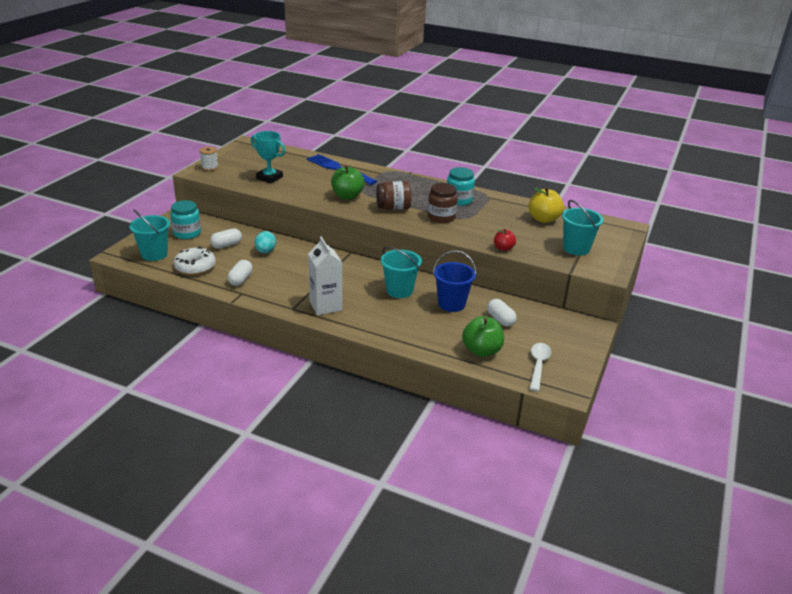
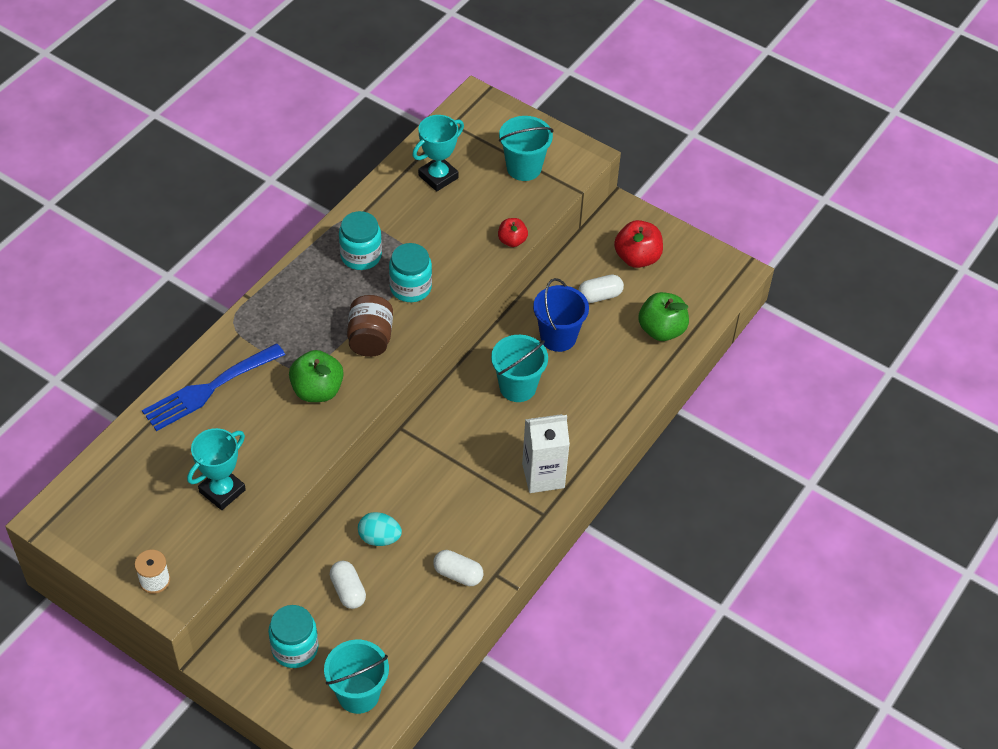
camera: 80 degrees left, 20 degrees up
(195, 267) = (409, 634): white donut -> none
(441, 217) = (410, 287): brown jar -> turquoise jar
(538, 365) = (694, 285): white spoon -> none
(543, 219) = (438, 177): yellow apple -> turquoise trophy
(549, 335) = (637, 258): none -> red apple

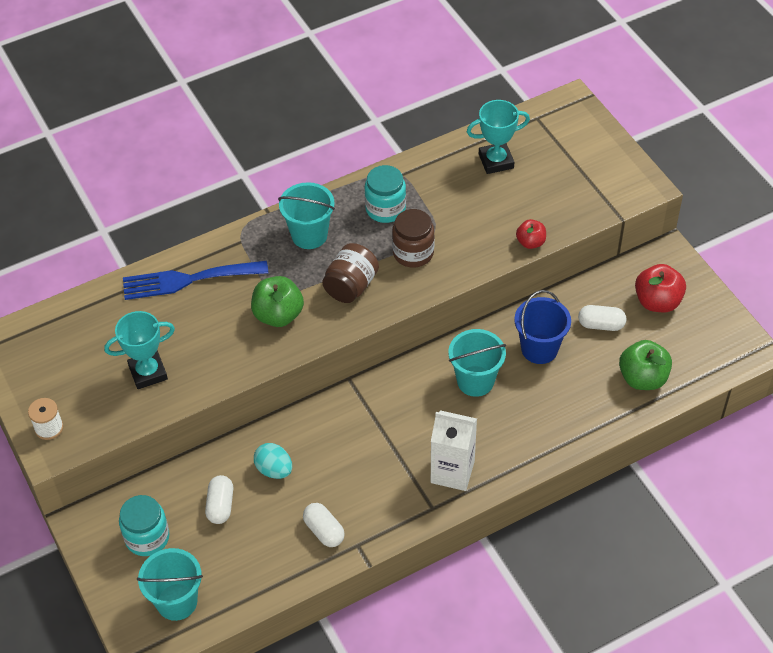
camera: 30 degrees right, 0 degrees up
(410, 287) = (413, 253): turquoise jar -> brown jar
(524, 168) = (580, 179): turquoise bucket -> turquoise bucket (309, 235)

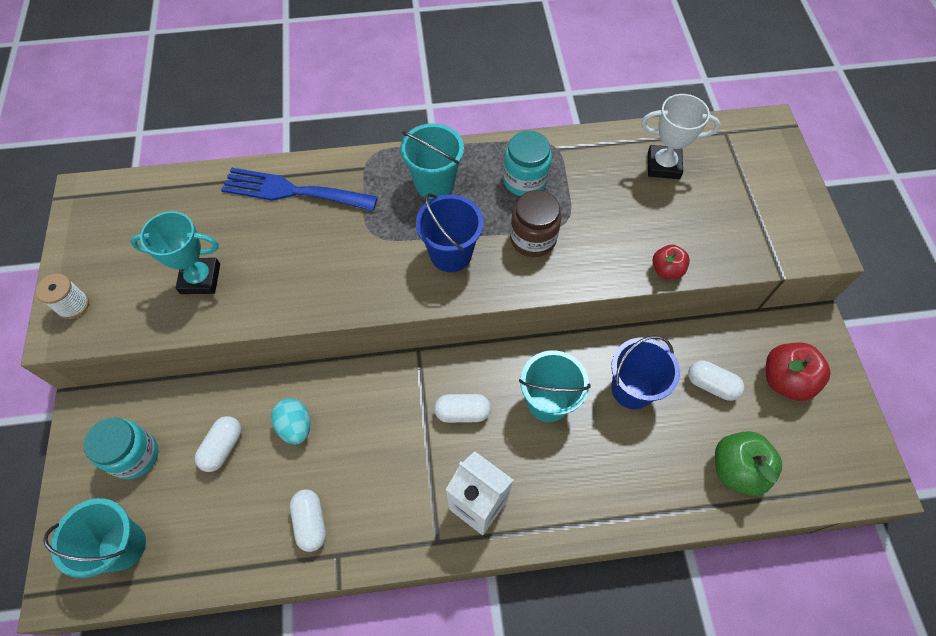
camera: 20 degrees right, 10 degrees up
(278, 315) = (361, 261): green apple -> none
(351, 286) = (451, 254): brown jar -> blue bucket
(409, 412) = (462, 412): none -> white capsule
(496, 161) = (663, 165): turquoise trophy -> white trophy

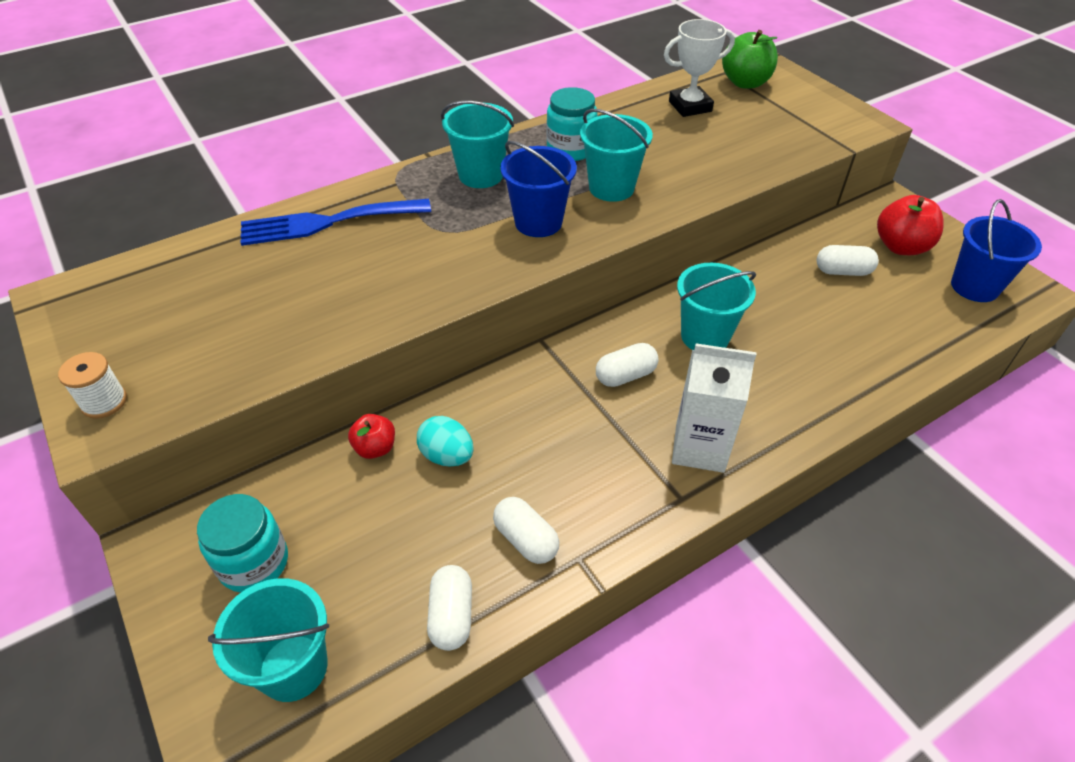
camera: 25 degrees left, 15 degrees down
(200, 279) = (263, 326): turquoise trophy -> none
(223, 447) = (369, 509): white capsule -> white capsule (451, 616)
(533, 239) = (611, 188): brown jar -> turquoise bucket
(632, 389) = (776, 299): blue bucket -> blue bucket (974, 287)
(666, 270) = (752, 174): red apple -> red apple (375, 448)
(736, 469) = (916, 325): green apple -> green apple (745, 83)

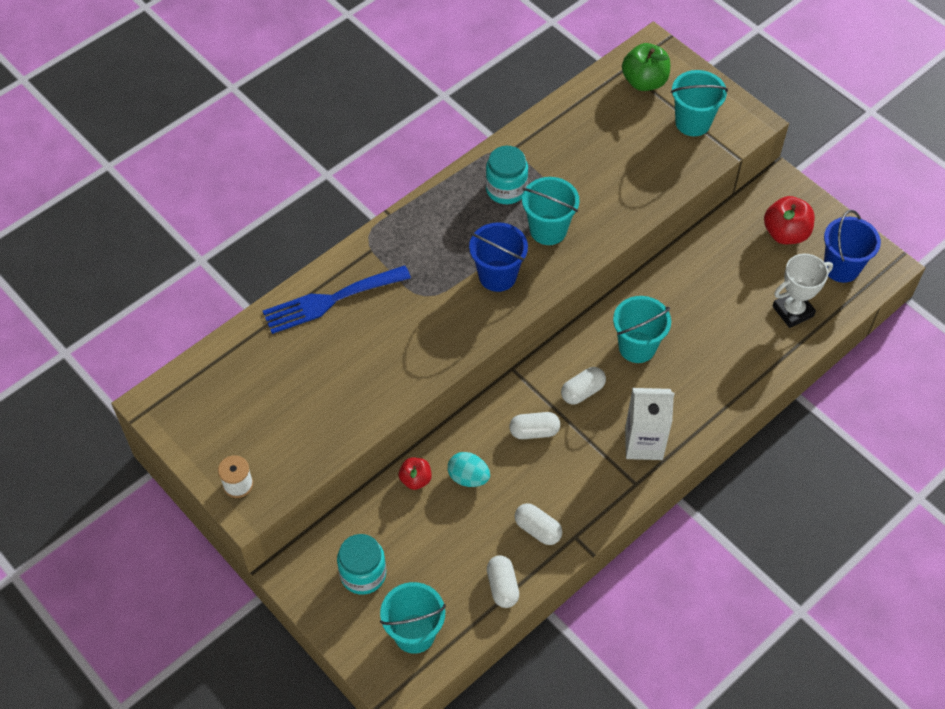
camera: 10 degrees left, 10 degrees up
(481, 175) = (438, 230): turquoise bucket -> turquoise bucket (692, 122)
(690, 106) = (599, 120): white trophy -> white trophy (793, 311)
(843, 271) = (739, 267): white capsule -> white capsule (534, 431)

